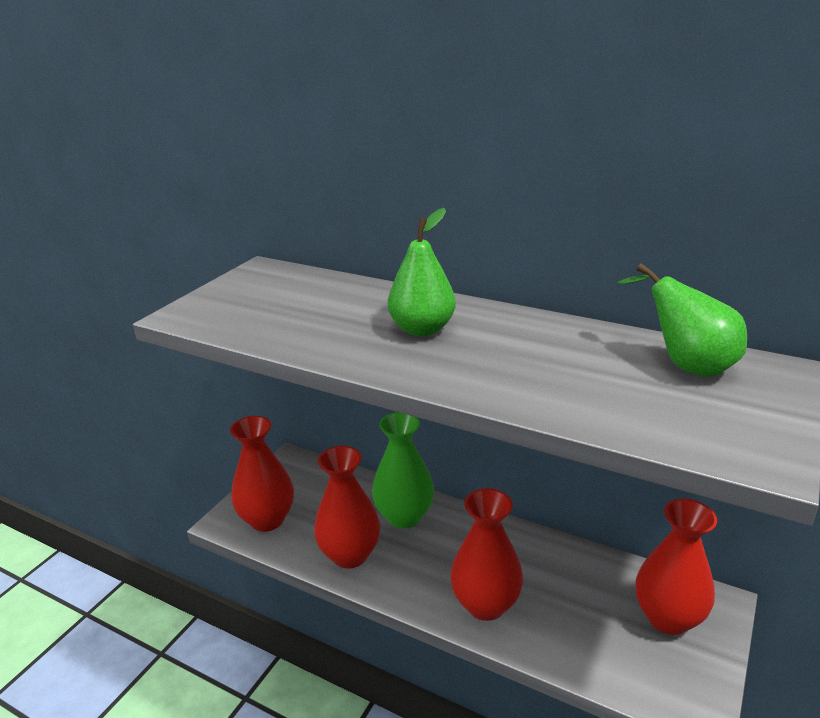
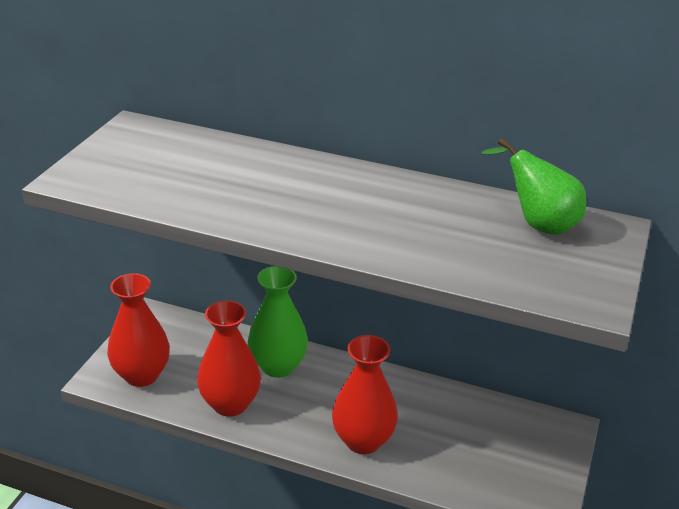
camera: 10 degrees left, 5 degrees up
(422, 329) = (307, 192): green pear -> none
(668, 618) = (523, 442): red vase -> none

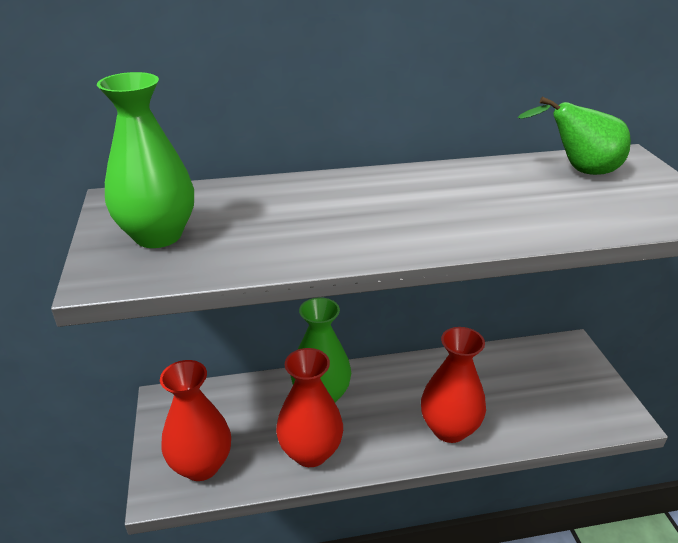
camera: 30 degrees left, 0 degrees up
(130, 162) = (158, 235): none -> green vase

